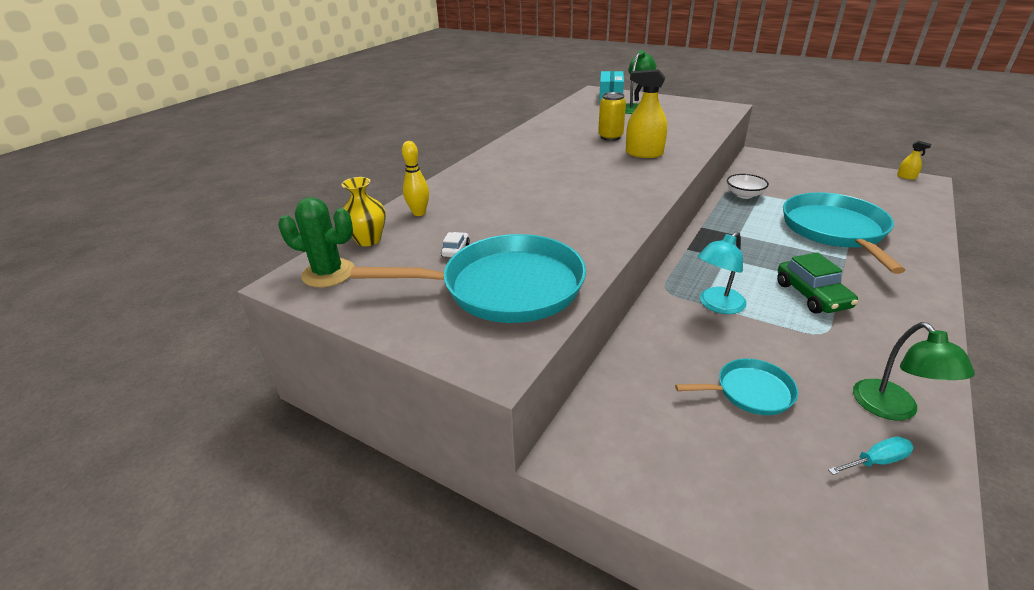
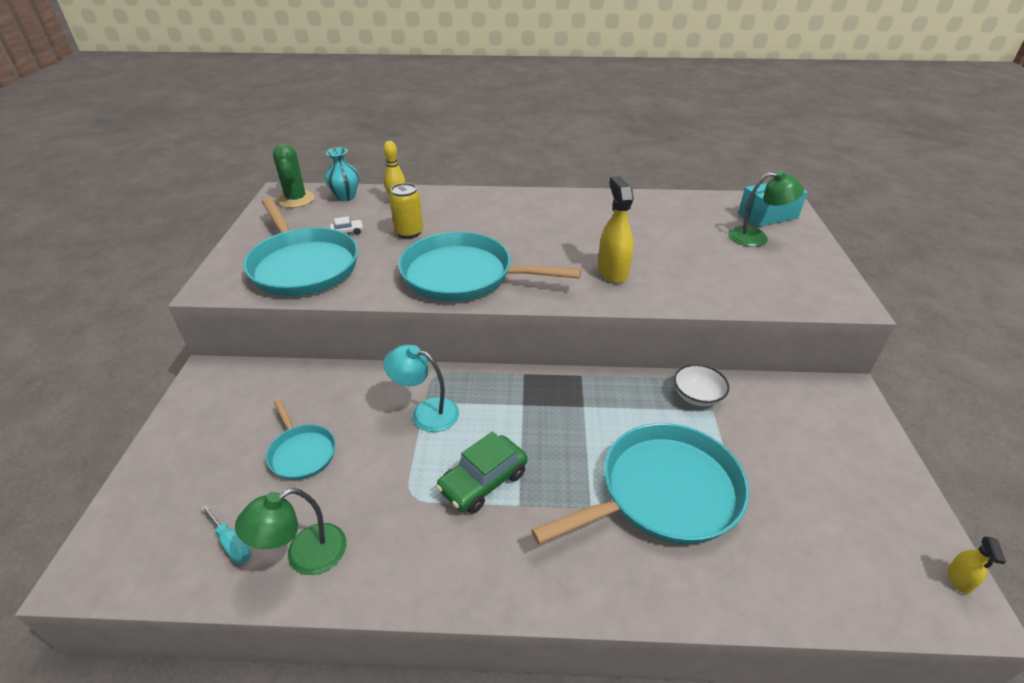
camera: 60 degrees right, 5 degrees up
(368, 240) = (345, 197): yellow vase -> turquoise vase
(602, 206) = (463, 275): none -> turquoise pan
(610, 137) = (640, 243): yellow can -> yellow can (409, 232)

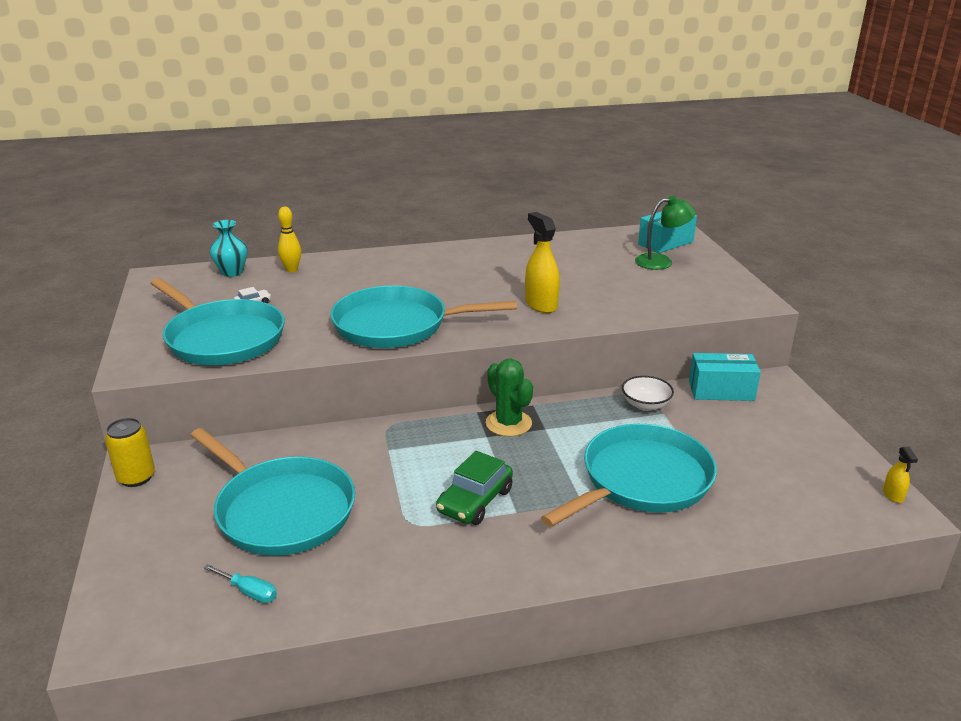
camera: 15 degrees left, 10 degrees down
(296, 199) = (176, 281): green cactus -> green cactus (508, 423)
(302, 453) = (282, 510): turquoise pan -> turquoise pan, size x1.97
(304, 556) = (328, 586): green lamp -> none
(409, 232) = (321, 296): yellow can -> yellow can (136, 477)
(426, 412) = (393, 457): turquoise lamp -> none
(785, 393) = (721, 391): none -> turquoise box

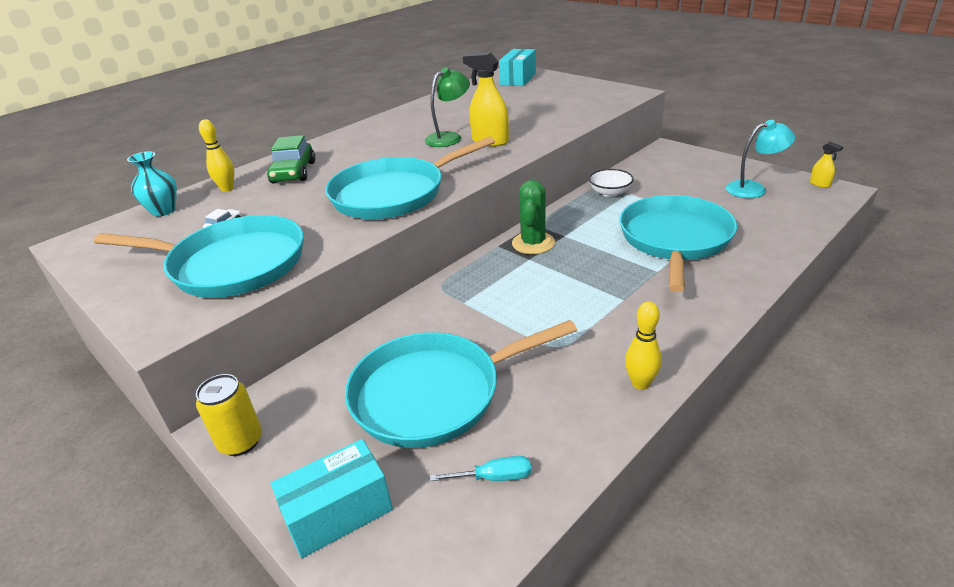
camera: 30 degrees left, 5 degrees up
(282, 510) = (433, 394): turquoise pan -> turquoise pan turned 150 degrees clockwise
(433, 587) = (640, 384): none -> yellow bowling pin
(475, 501) = (583, 306): green car -> green car (294, 172)
(508, 423) = (533, 243): green cactus -> green cactus turned 75 degrees clockwise
(661, 261) = (533, 90): green lamp -> green lamp (449, 137)
(721, 391) = (644, 166): turquoise box -> turquoise box (338, 513)
(805, 466) = (753, 188): none -> turquoise lamp

